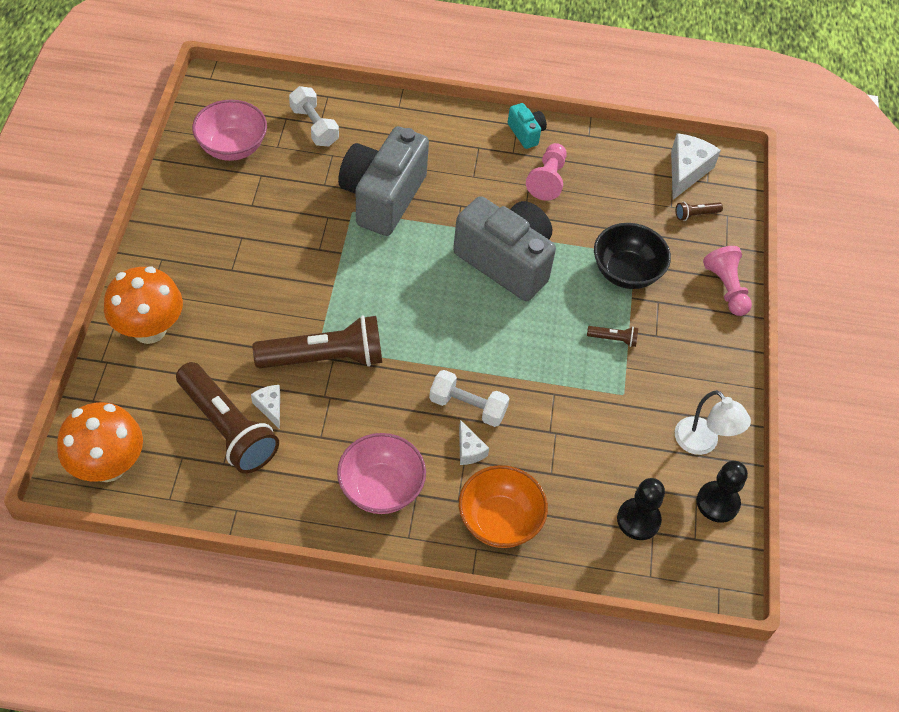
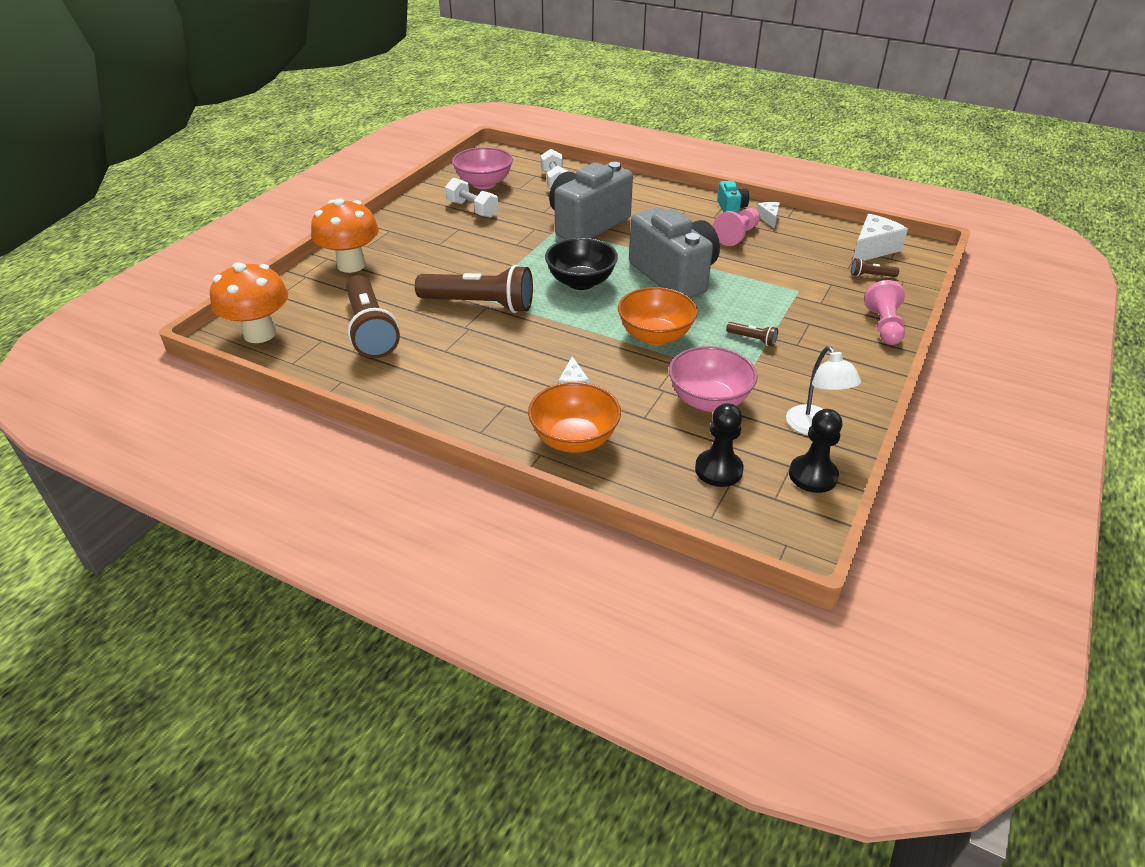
camera: 25 degrees right, 15 degrees down
(270, 407) = (414, 325): white cheese -> white cheese (769, 218)
(381, 488) = (476, 393): pink bowl -> pink bowl (708, 400)
(468, 406) = (588, 357): white dumbbell -> white dumbbell (472, 209)
(521, 359) = (655, 336): none -> orange bowl
(626, 272) = (785, 300): black bowl -> black bowl (581, 282)

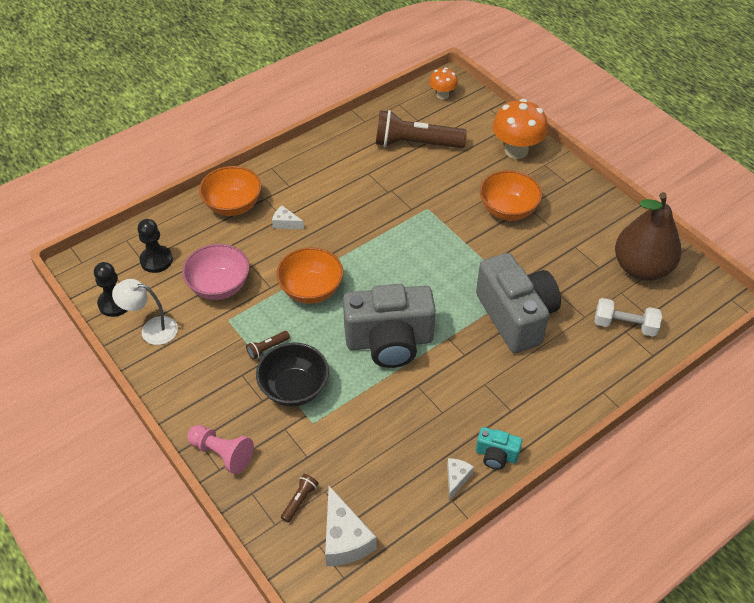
camera: 115 degrees right, 10 degrees up
(260, 334) = (442, 95): orange mushroom -> orange mushroom, size x0.56
(451, 252) = (508, 210): none -> orange bowl
(472, 209) = (585, 244): white dumbbell -> none
(480, 305) = (416, 205): brown flashlight -> none
(484, 183) = (641, 268): pink bowl -> brown pear
(581, 282) = (415, 275): black bowl -> black bowl (294, 388)
(737, 235) = (435, 428): pink pawn -> none
(769, 218) = (456, 478): white cheese -> white cheese turned 90 degrees counterclockwise

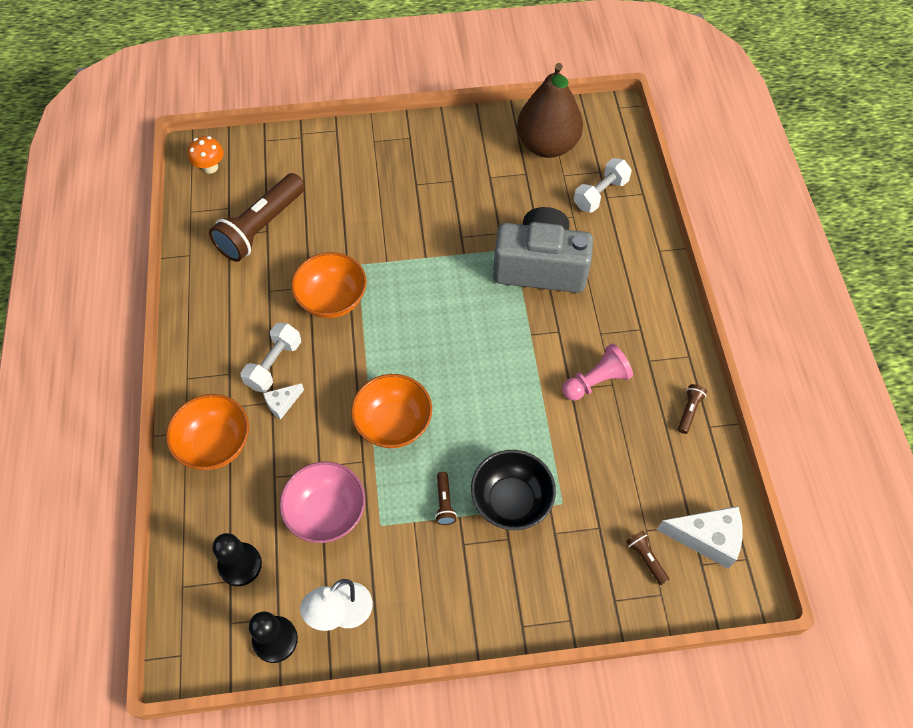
camera: 60 degrees left, 10 degrees up
(222, 453) = (552, 609): pink pawn -> pink pawn (596, 381)
(312, 204) = (274, 364): none -> white dumbbell
(389, 341) = (505, 386): grey camera -> none
(456, 478) = (689, 411): white cheese -> brown flashlight
(496, 455) = (681, 366): turquoise camera -> none
(508, 210) = (409, 201): orange bowl -> orange bowl (332, 300)
(516, 150) = (338, 152): orange mushroom -> none

